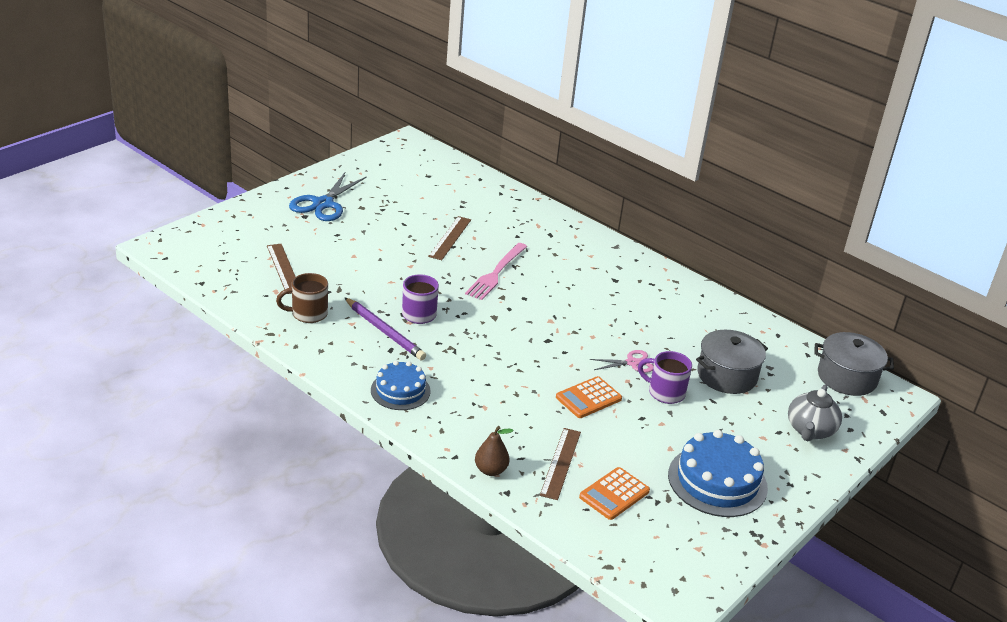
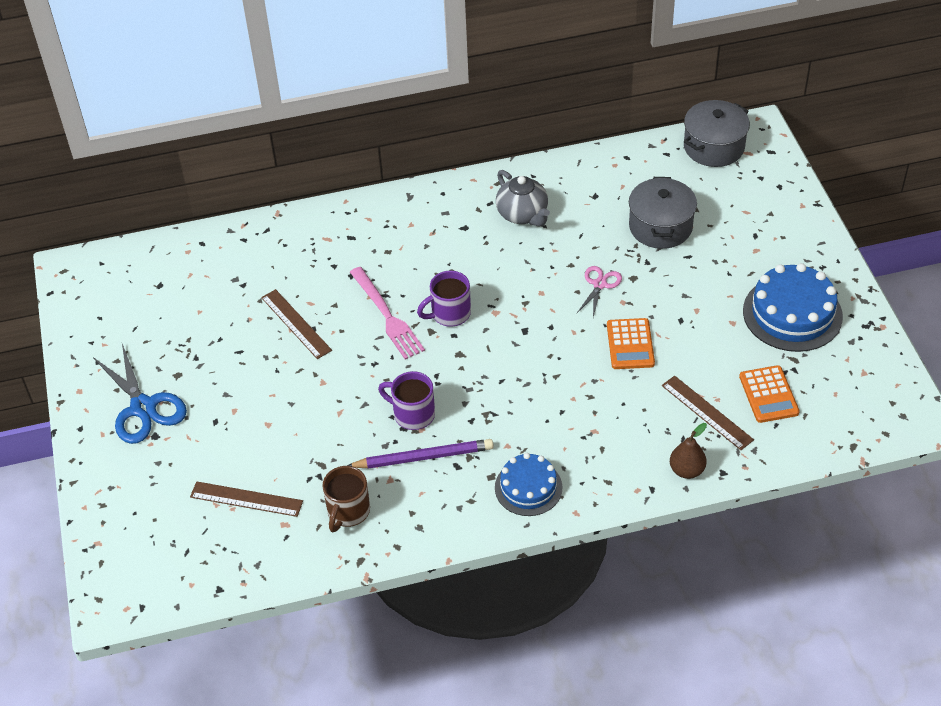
camera: 50 degrees left, 15 degrees up
(665, 392) = (656, 284): purple mug -> purple mug (449, 314)
(810, 430) = (766, 213): grey teapot -> grey teapot (523, 214)

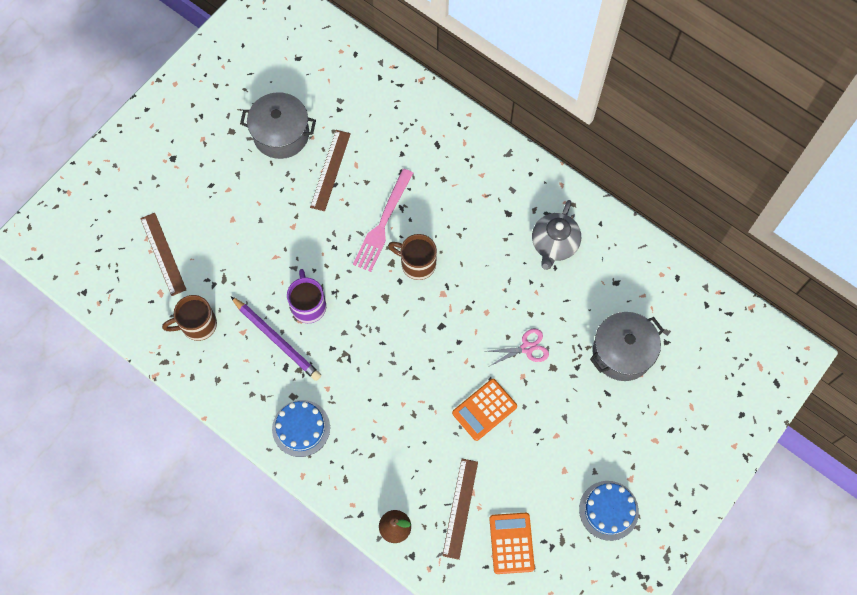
camera: 50 degrees right, 20 degrees up
(143, 407) = (189, 132): blue scissors -> none
(449, 314) = (417, 263): purple mug -> brown mug
(714, 147) = (744, 335): grey pot -> grey pot (281, 134)
(768, 395) = (511, 543): orange calculator -> orange calculator turned 135 degrees clockwise
(792, 313) = (608, 510): blue cake -> blue cake, size x0.63

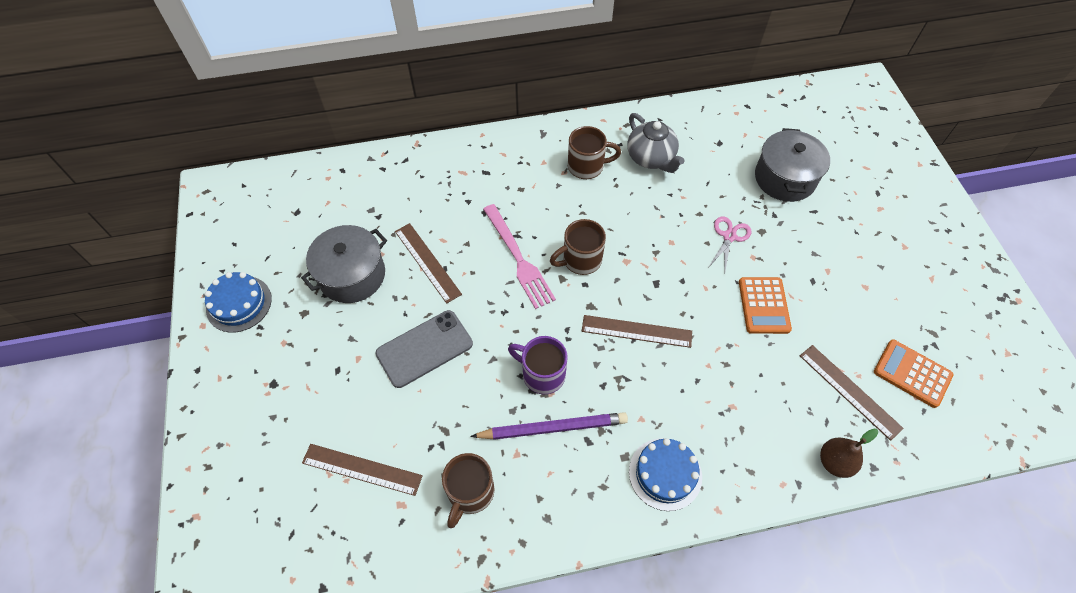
camera: 50 degrees left, 10 degrees down
(267, 222) = (424, 349): none -> grey phone
(390, 340) = (636, 331): none -> brown ruler
(504, 207) = (587, 166): none -> brown mug
(608, 510) = (925, 280): blue cake -> blue cake (239, 304)

